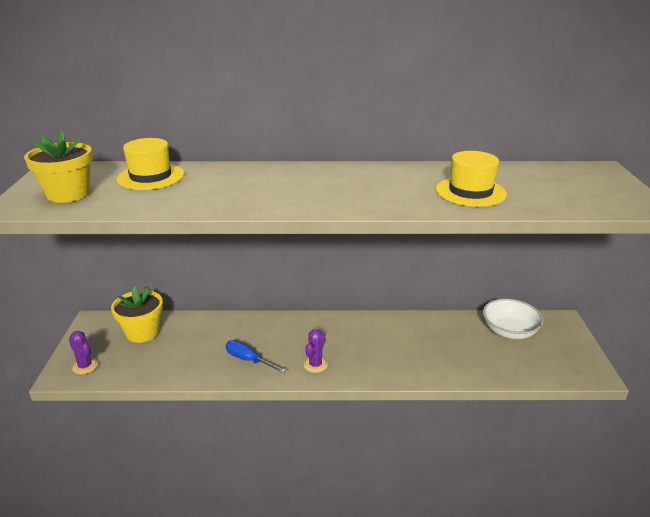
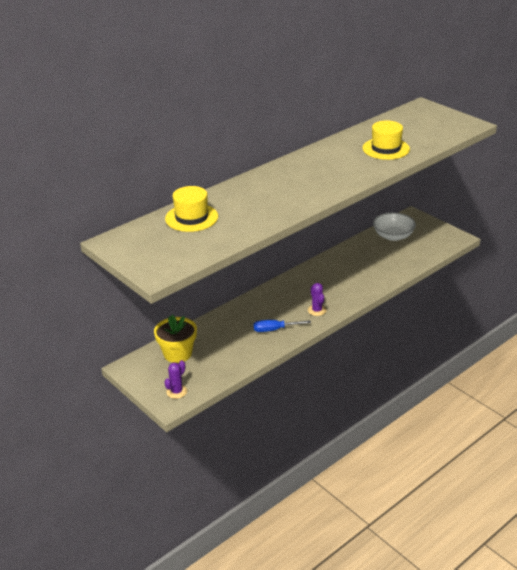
camera: 40 degrees left, 5 degrees up
(68, 194) = (168, 251): yellow flower pot -> none
(85, 366) = (176, 391): purple cactus -> purple cactus turned 60 degrees counterclockwise

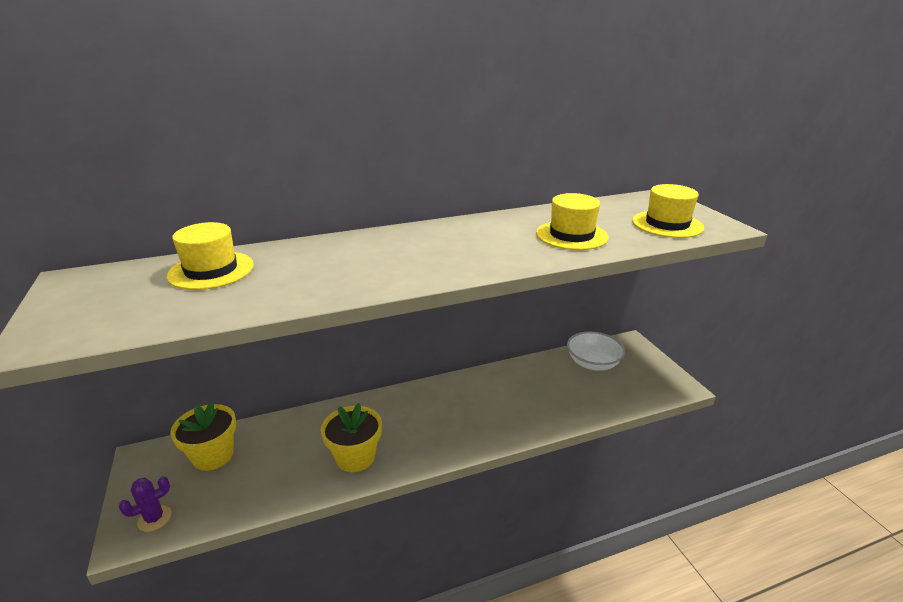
camera: 20 degrees right, 5 degrees down
(274, 329) = (355, 457): blue screwdriver -> yellow flower pot
(317, 310) = (430, 443): purple cactus -> none
(437, 129) = (667, 224): none -> yellow hat

